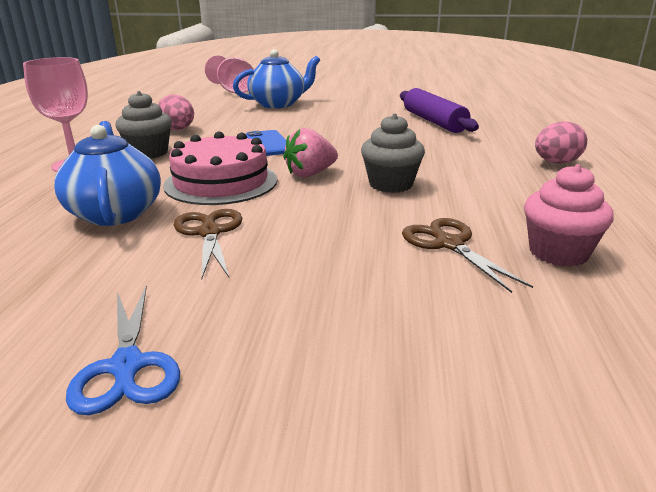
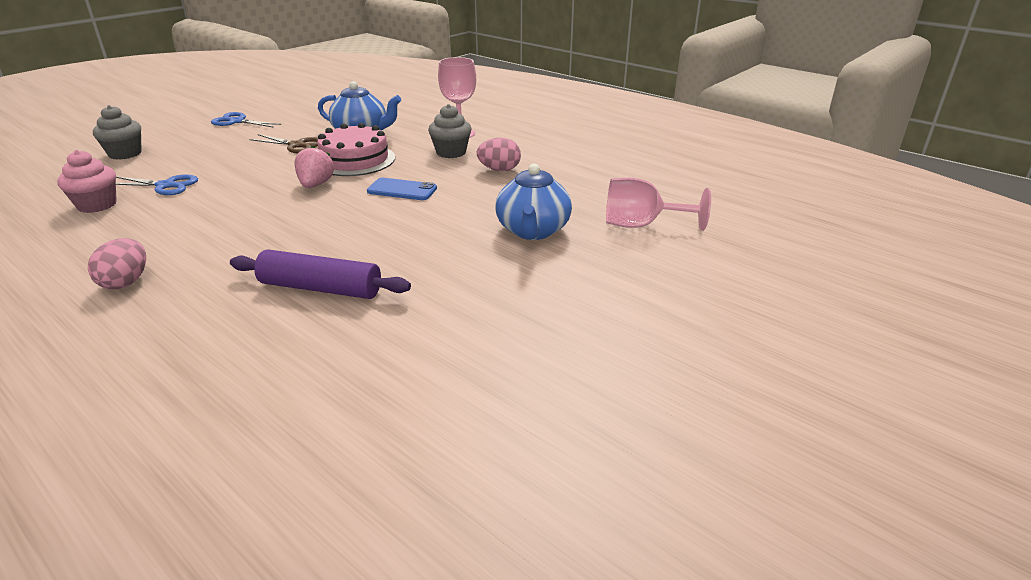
camera: 125 degrees right, 5 degrees up
(391, 184) = (248, 201): grey cupcake -> grey cupcake (125, 154)
(448, 244) = (166, 186): brown scissors -> blue scissors

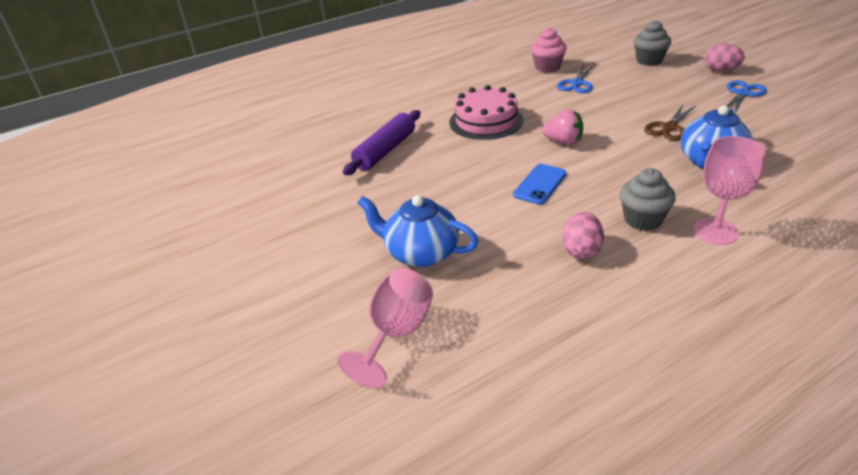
camera: 110 degrees right, 5 degrees up
(126, 282) = (431, 92): pink egg -> pink egg (720, 70)
(355, 160) = (624, 159): pink cake -> pink cake (486, 121)

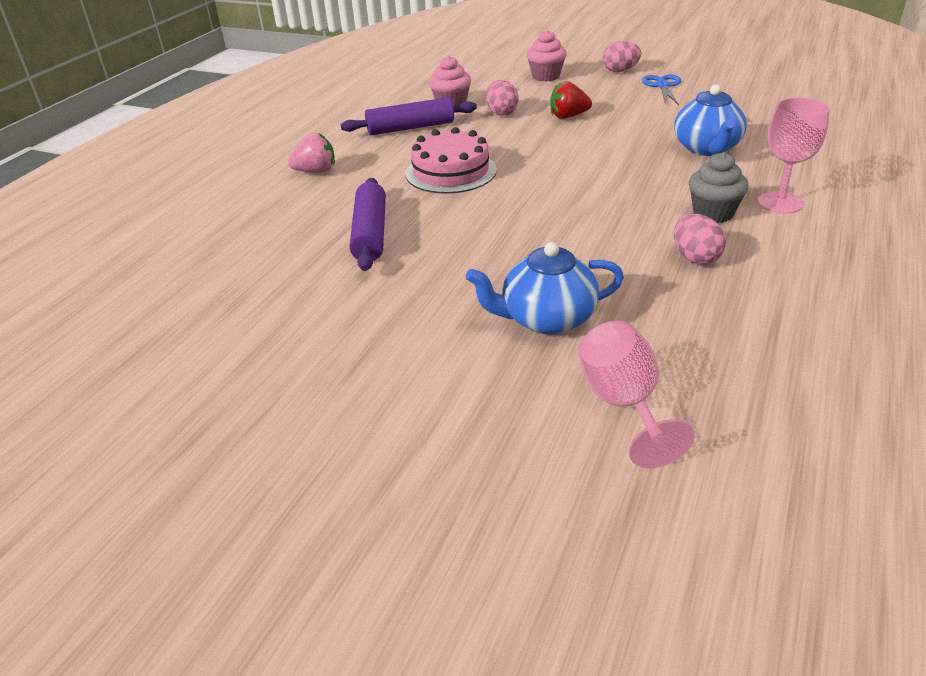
camera: 35 degrees left, 0 degrees up
(498, 79) = (410, 128): none -> purple rolling pin
(540, 184) = (583, 213): blue phone -> none
(563, 141) = (556, 168): pink strawberry -> pink strawberry (316, 171)
(577, 83) = (502, 113): blue scissors -> pink egg
(625, 100) = (568, 116): none -> red strawberry
(649, 61) = (546, 76): grey cupcake -> pink cupcake
(669, 128) = (637, 130): brown scissors -> none

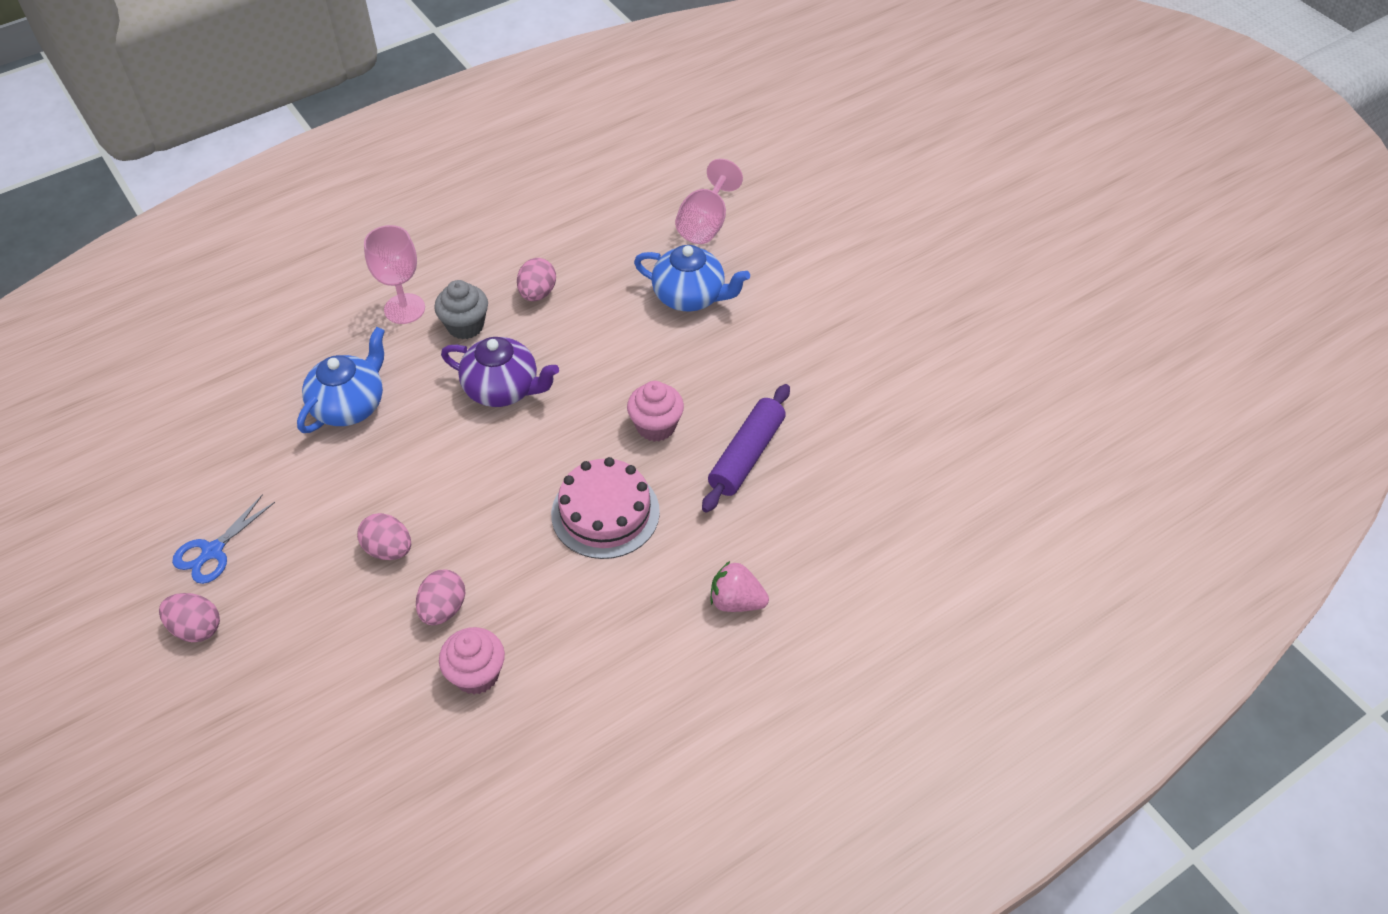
camera: 150 degrees left, 15 degrees up
(410, 128) = (571, 640): purple rolling pin -> none
(546, 76) = (291, 679): pink cupcake -> pink cupcake (656, 426)
(568, 116) = (388, 549): red strawberry -> pink egg
(617, 194) = (503, 389): none -> purple teapot

